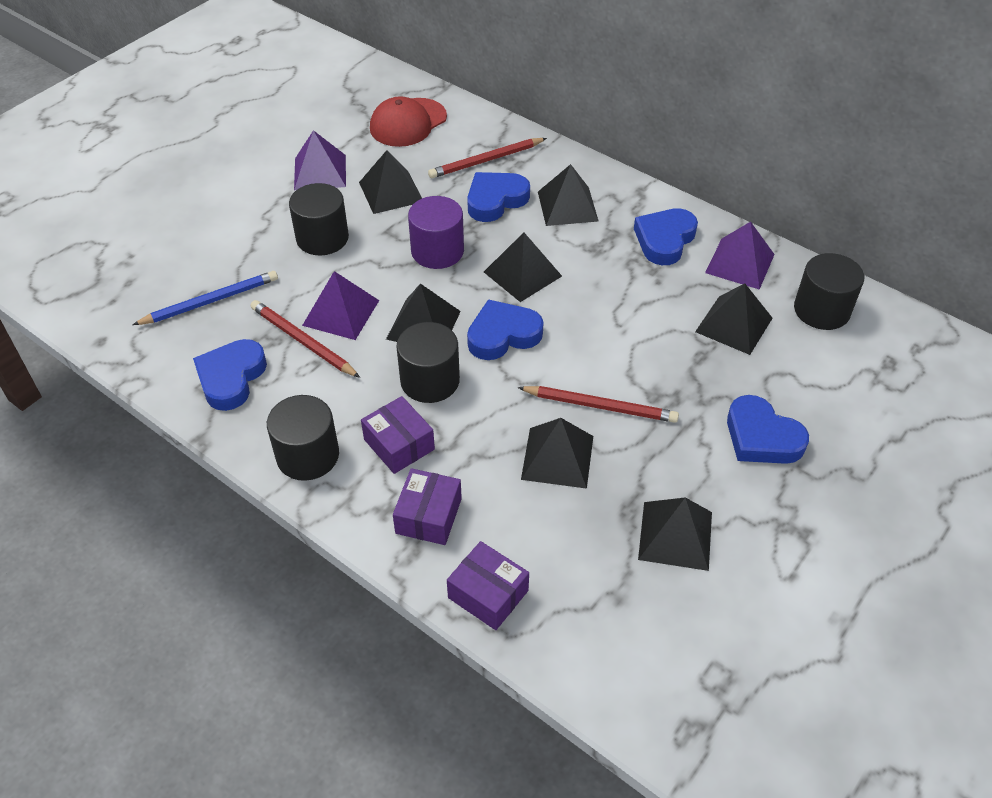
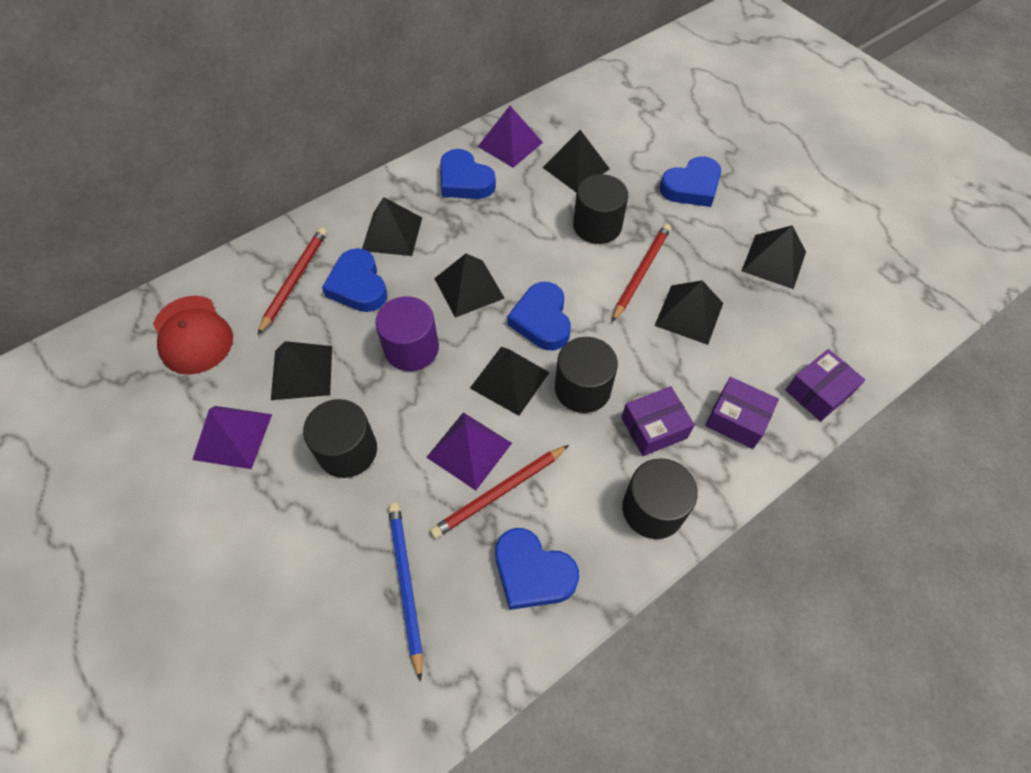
camera: 75 degrees left, 10 degrees up
(486, 161) = (294, 280): red pencil -> red pencil turned 150 degrees counterclockwise
(821, 310) = (576, 116): black cylinder -> black cylinder (597, 226)

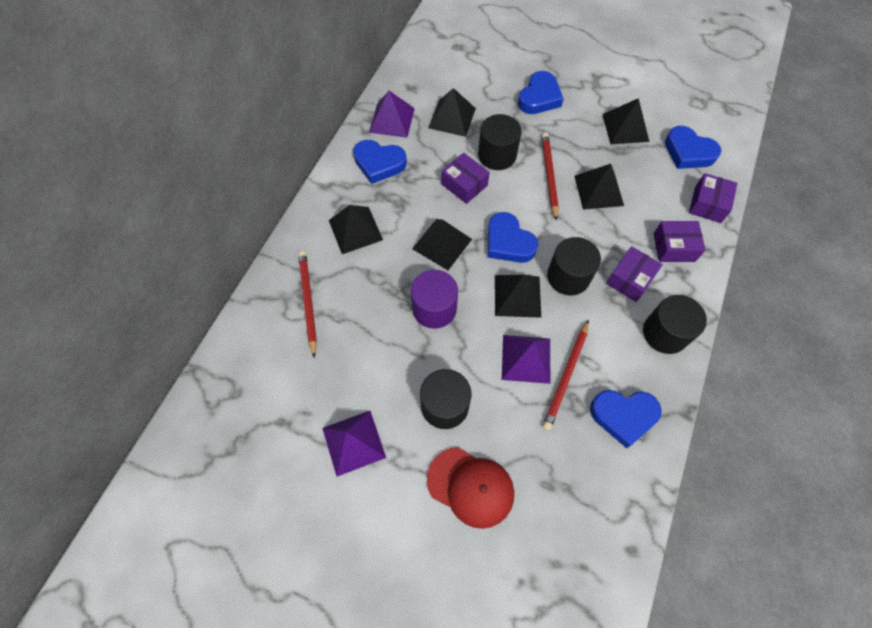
camera: 30 degrees left, 5 degrees up
(193, 335) = (261, 385): red cap -> red cap (470, 487)
(302, 372) = (368, 368): black pyramid -> none
(358, 285) = (360, 282): blue heart -> blue heart (688, 152)
(405, 584) = (551, 471): blue pencil -> none
(538, 240) = (464, 185): none -> purple box

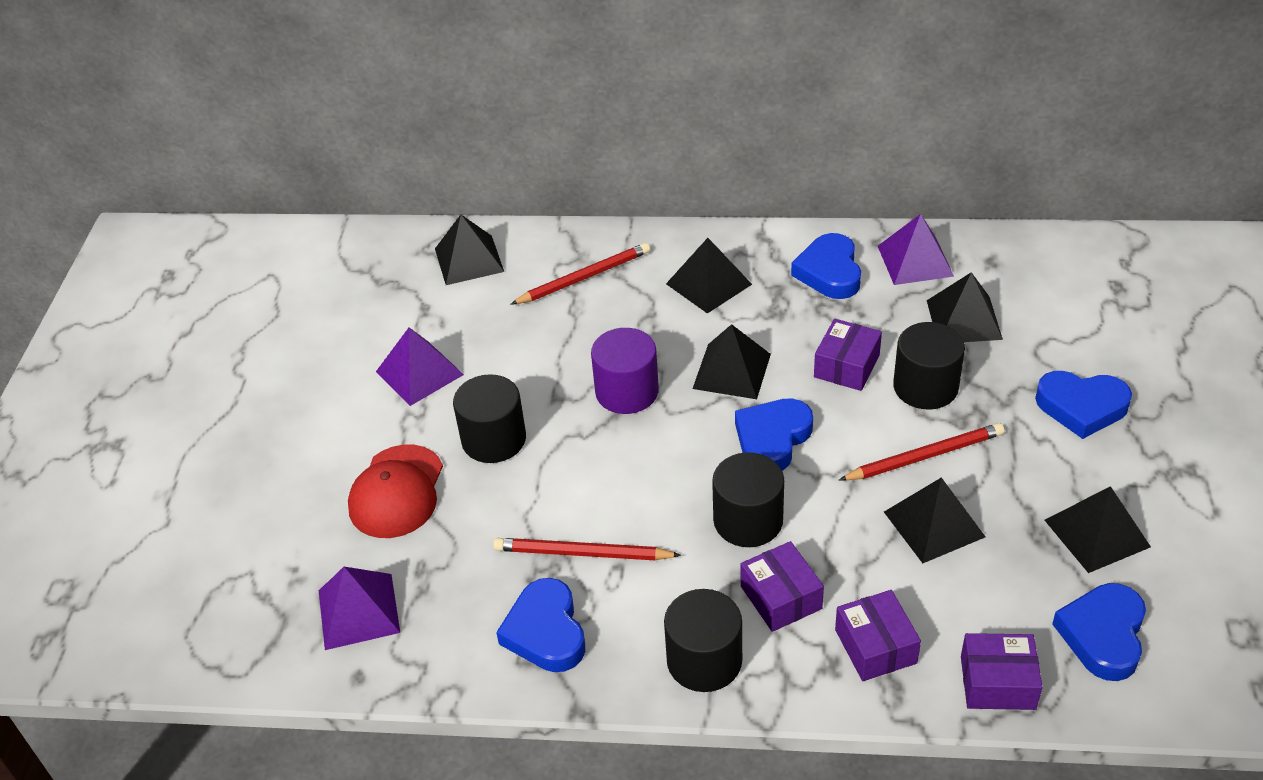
camera: 75 degrees right, 20 degrees down
(517, 295) = (687, 471): black pyramid -> black pyramid (469, 260)
(526, 358) = (592, 503): purple pyramid -> purple pyramid (358, 611)
(630, 279) = (781, 597): purple box -> purple box turned 45 degrees clockwise

